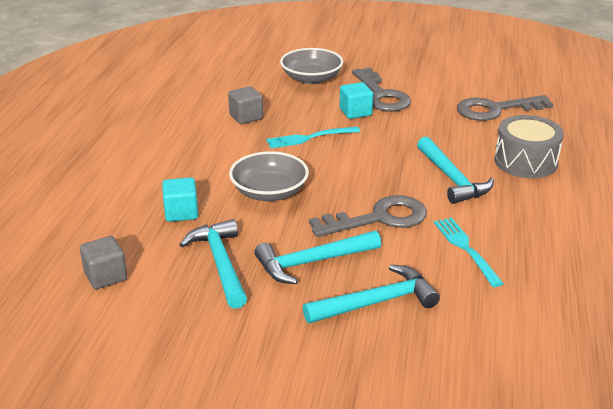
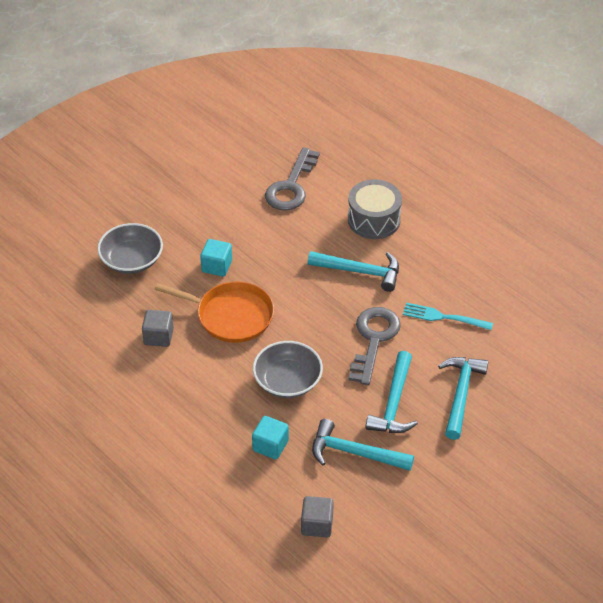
camera: 55 degrees left, 15 degrees up
(309, 138) = (230, 316): turquoise fork -> orange pan
(381, 95) = (205, 235): grey key -> none

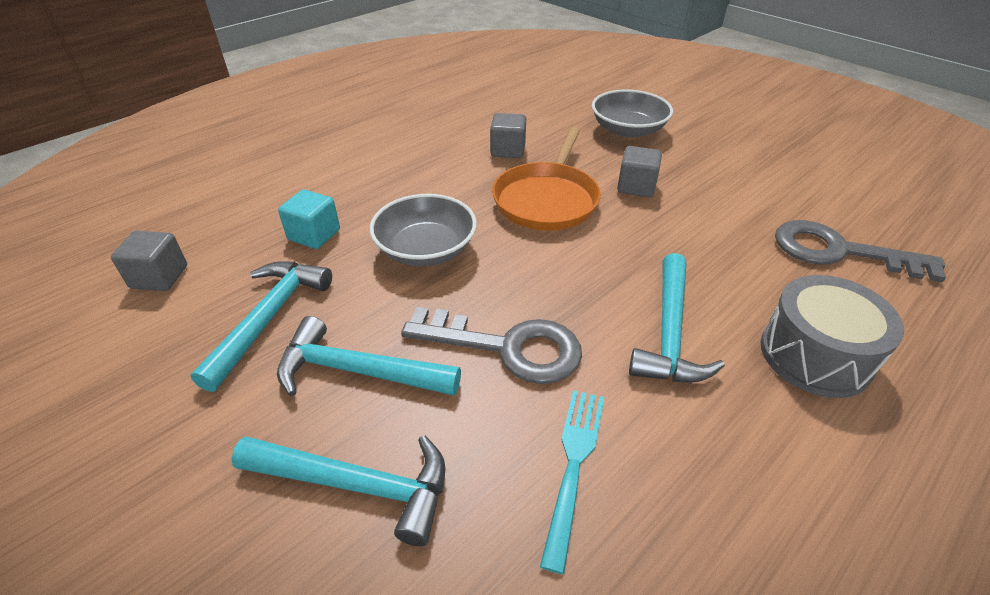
camera: 90 degrees right, 5 degrees down
(217, 266) = (636, 187): turquoise cube -> grey cube

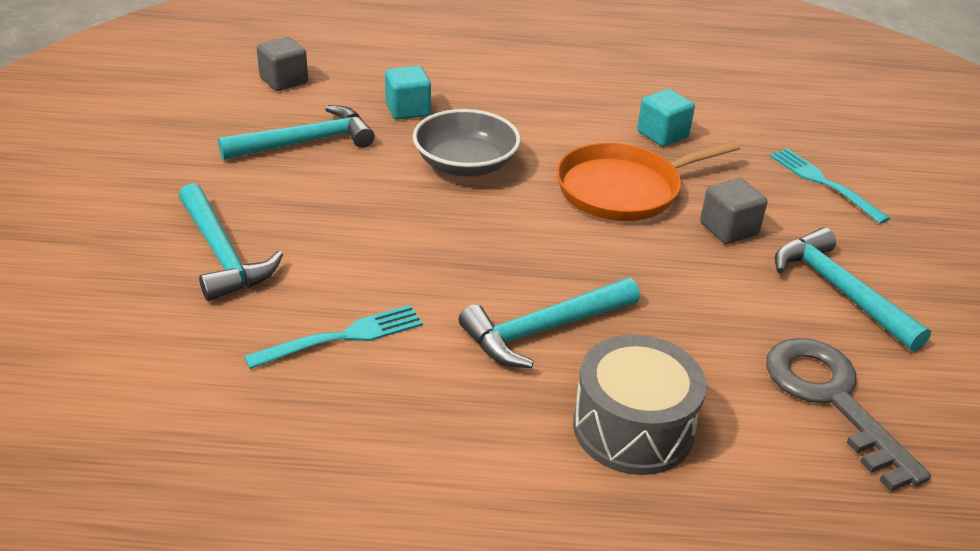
camera: 45 degrees right, 5 degrees down
(358, 371) = (308, 203): turquoise hammer -> turquoise hammer (840, 290)
(507, 347) = (414, 255): grey key -> none
(508, 150) = (662, 134): grey cube -> turquoise cube
(628, 130) = (823, 183): grey bowl -> turquoise fork

